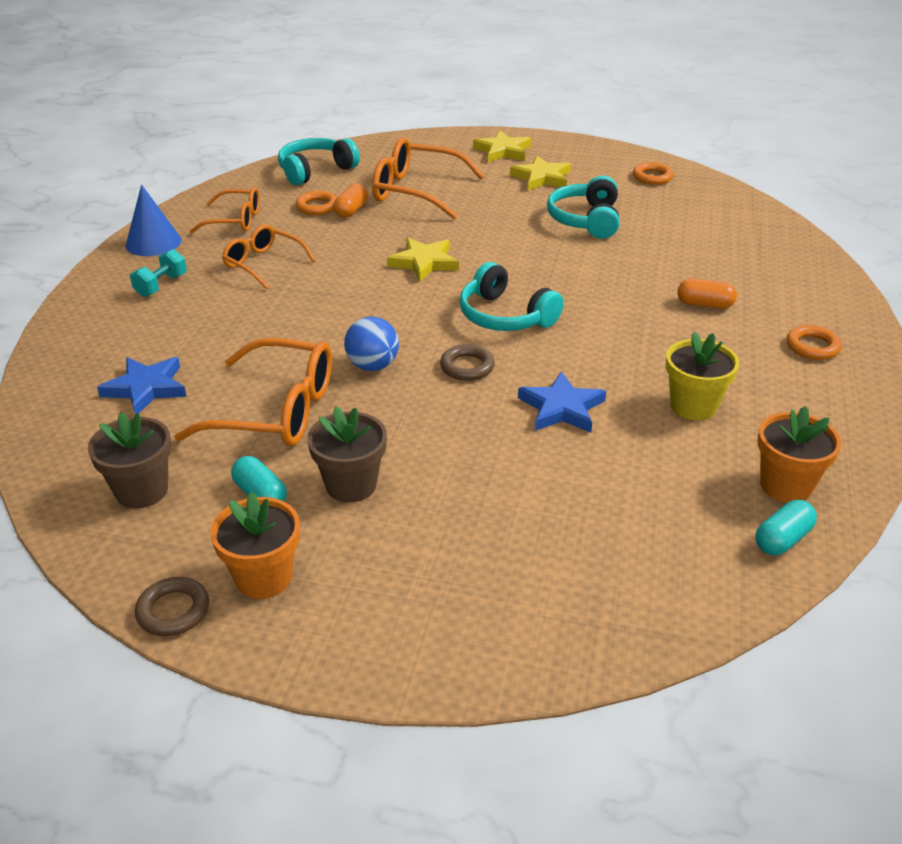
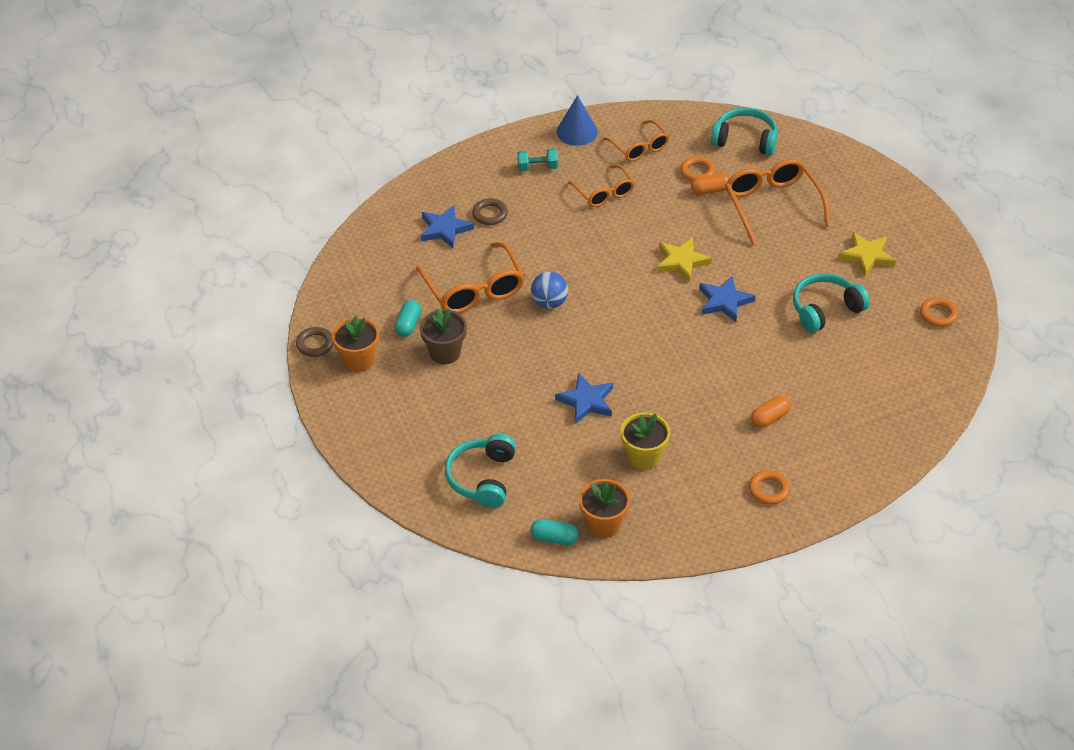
camera: 55 degrees right, 10 degrees up
(142, 491) = (373, 282): brown flower pot -> none
(263, 264) = (604, 193): orange glasses -> orange glasses turned 150 degrees clockwise
(467, 367) = (587, 342): brown ring -> brown ring (490, 214)
(503, 151) = (888, 214): yellow star -> none
(505, 316) = (657, 331): turquoise headphones -> turquoise headphones (483, 478)
(511, 263) = (724, 301): none -> blue star
(704, 304) = (769, 418): orange capsule -> orange capsule turned 75 degrees clockwise

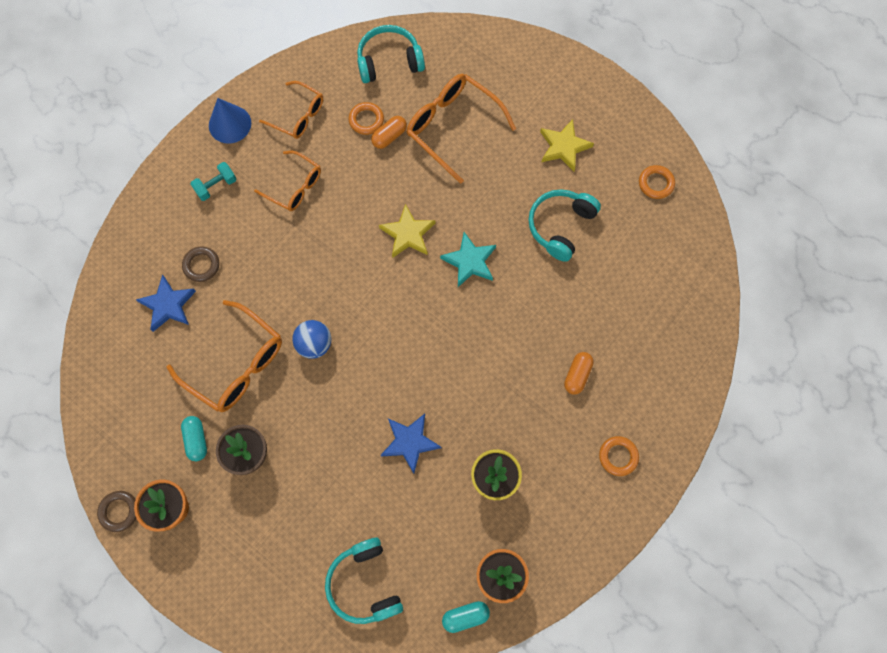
camera: 30 degrees left, 25 degrees up
(724, 301) = (470, 261): blue star -> turquoise star

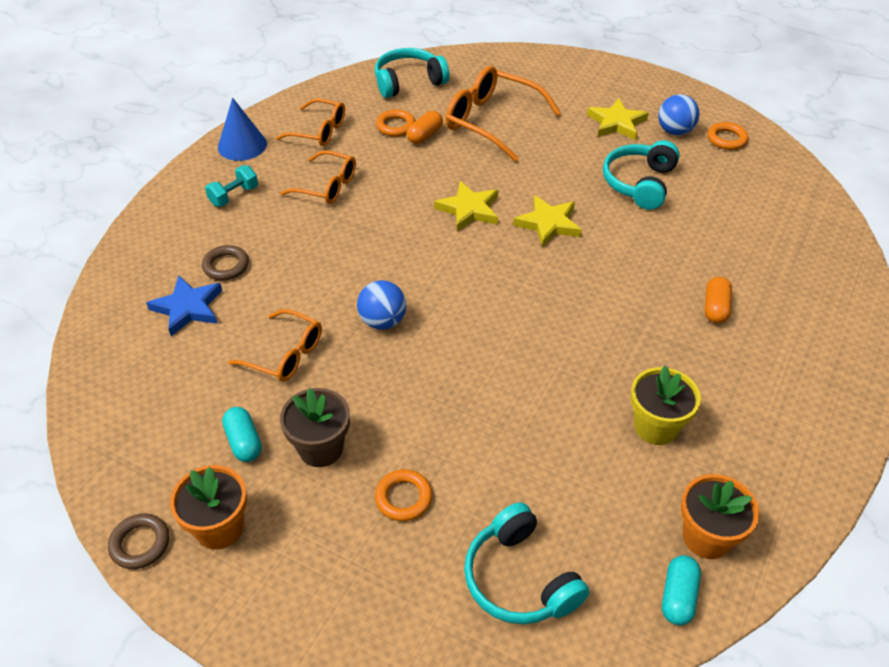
camera: 10 degrees left, 25 degrees down
(236, 364) = (285, 354): orange glasses -> orange glasses, size x0.63
(409, 442) = (532, 403): blue star -> none
(465, 616) = (678, 597): turquoise capsule -> turquoise capsule turned 45 degrees counterclockwise
(470, 261) = (548, 224): turquoise star -> yellow star
(612, 166) = (674, 131): none -> blue ball
(618, 456) = (801, 380): orange ring -> orange ring (403, 498)

